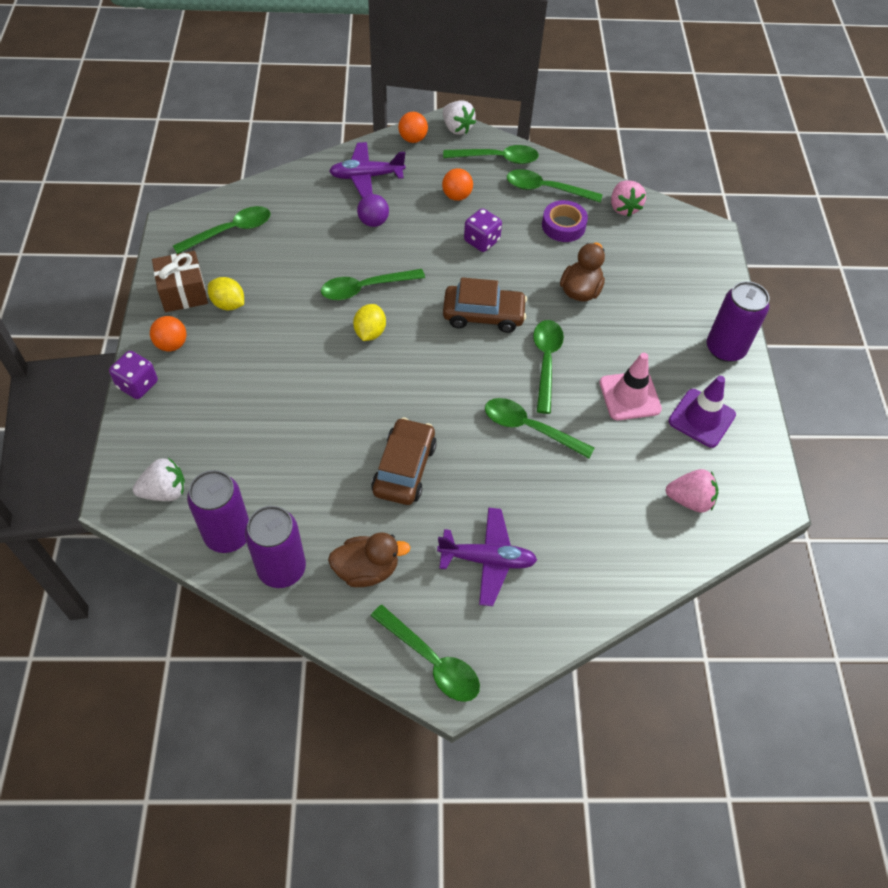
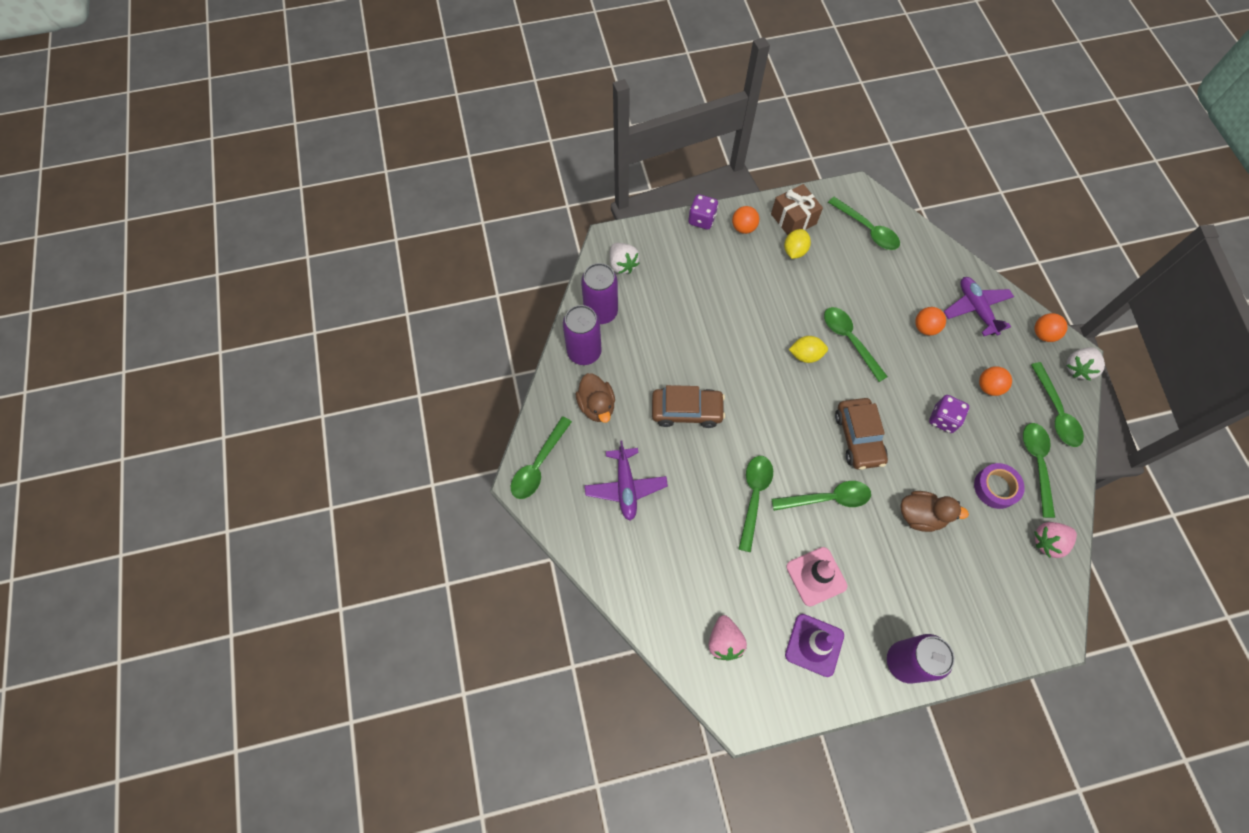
camera: 80 degrees right, 10 degrees up
(373, 222) = (925, 328): purple ball -> orange ball

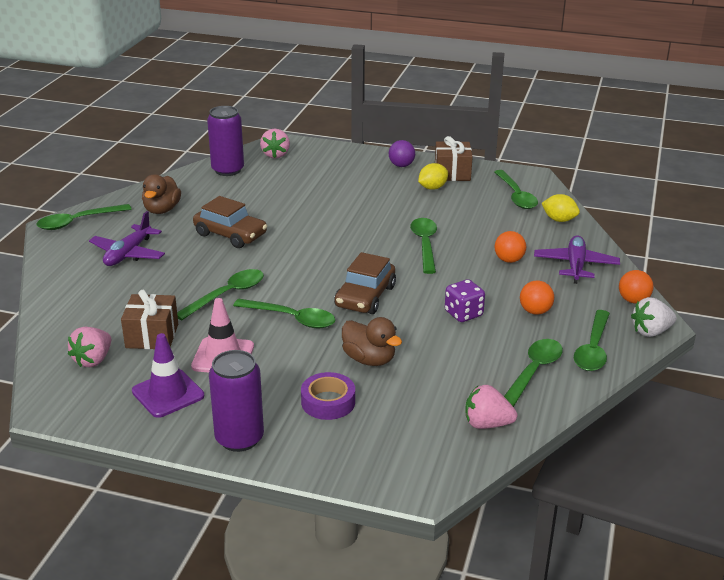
camera: 30 degrees right, 35 degrees down
(584, 352) = (188, 183): purple can -> none
(622, 265) = (275, 155): white strawberry -> pink strawberry
(701, 219) = (370, 152): purple dice -> none
(742, 584) = (152, 336): none -> brown gift
(743, 228) = (401, 165): orange ball -> purple ball
(805, 355) = (373, 240): yellow lemon -> yellow lemon (559, 220)
(995, 487) = (469, 371): purple tape -> purple tape (328, 402)

